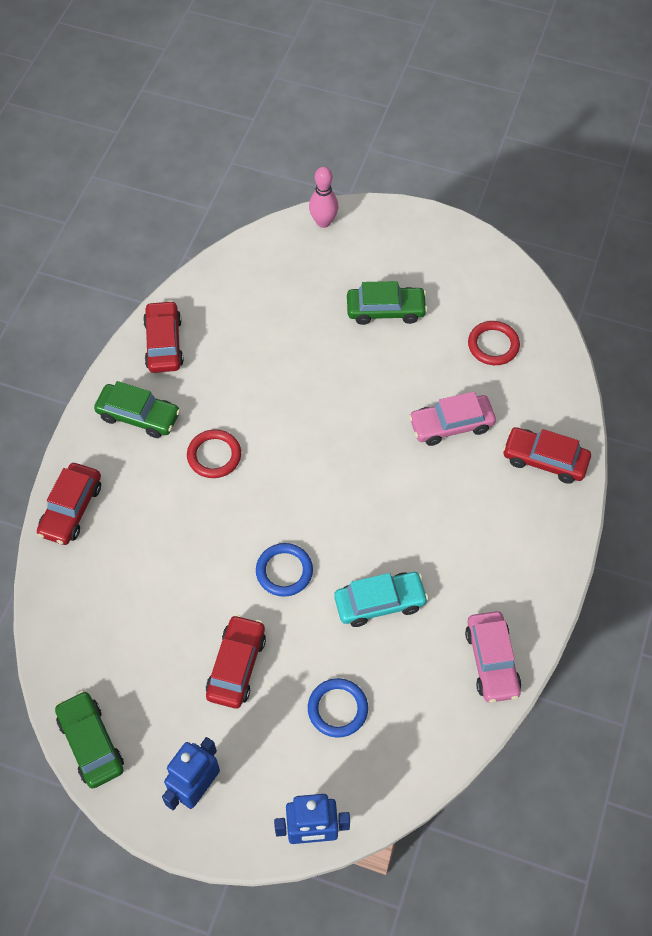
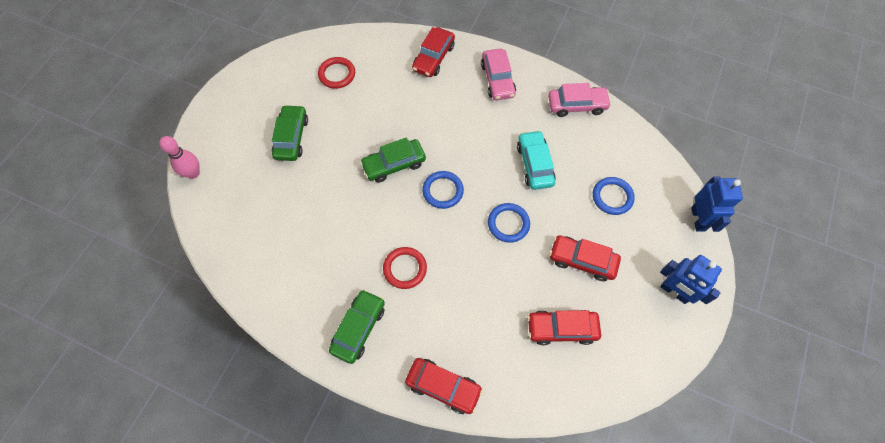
camera: 85 degrees left, 5 degrees up
(91, 743) = (646, 369): green car -> green car (394, 164)
(164, 343) = (288, 305): red car -> red car (561, 329)
(326, 489) = (443, 191): none -> blue ring
(451, 425) = (399, 107): pink car -> pink car (497, 80)

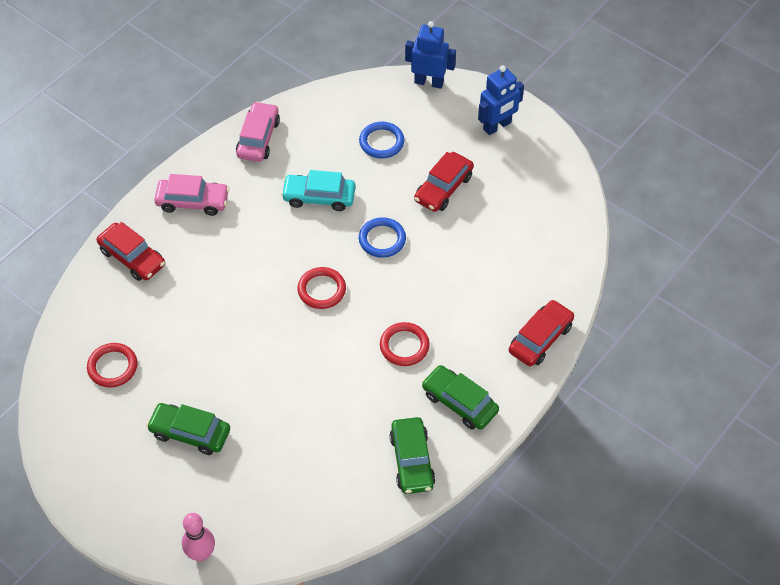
camera: 75 degrees left, 10 degrees down
(394, 164) = (269, 330): green car -> green car (412, 461)
(443, 191) = (321, 290): blue ring -> red ring
(561, 329) = (508, 225): red car -> none

